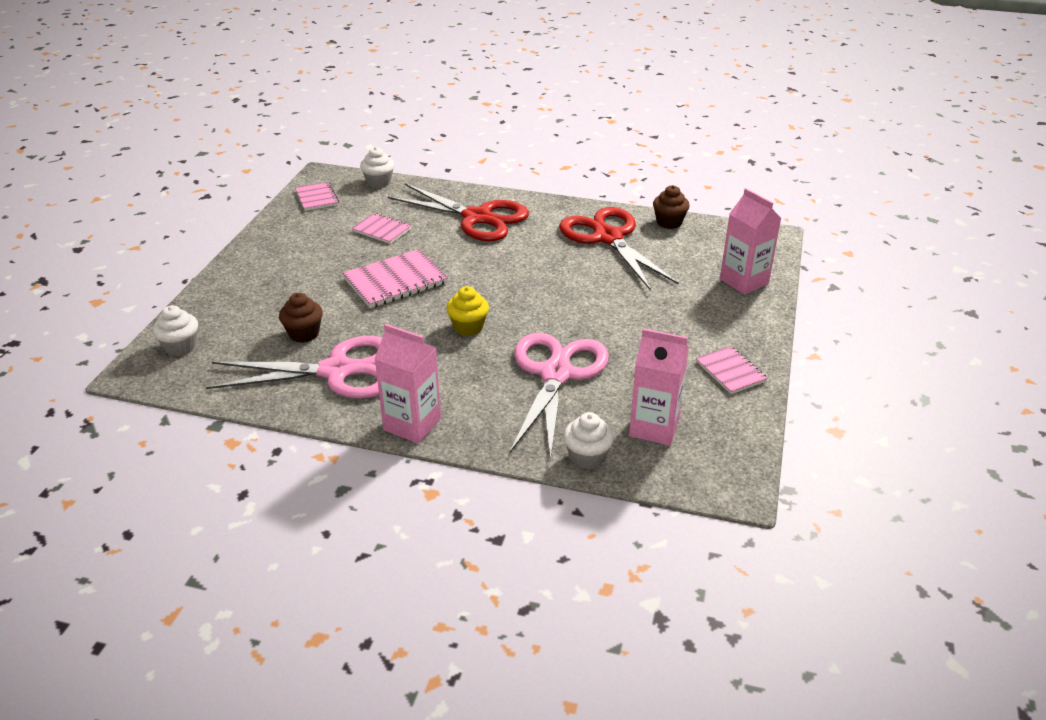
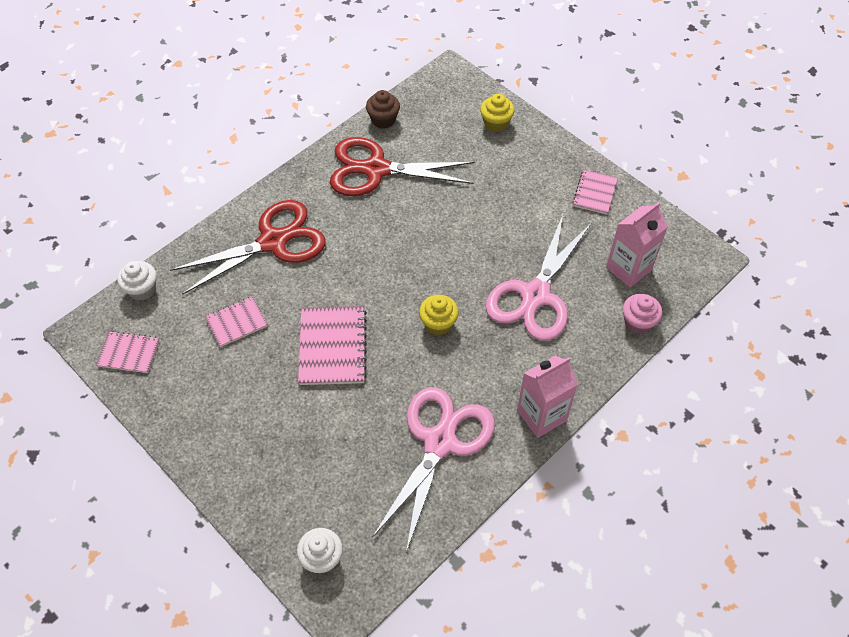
camera: 60 degrees left, 20 degrees up
(304, 333) = (368, 448): brown cupcake -> none
(555, 374) = (536, 295): pink scissors -> pink scissors turned 105 degrees counterclockwise
(587, 457) = (638, 322): white cupcake -> pink cupcake
(730, 371) = (594, 193): pink notebook -> pink notebook turned 75 degrees counterclockwise
(744, 281) = (496, 123): pink carton -> yellow cupcake

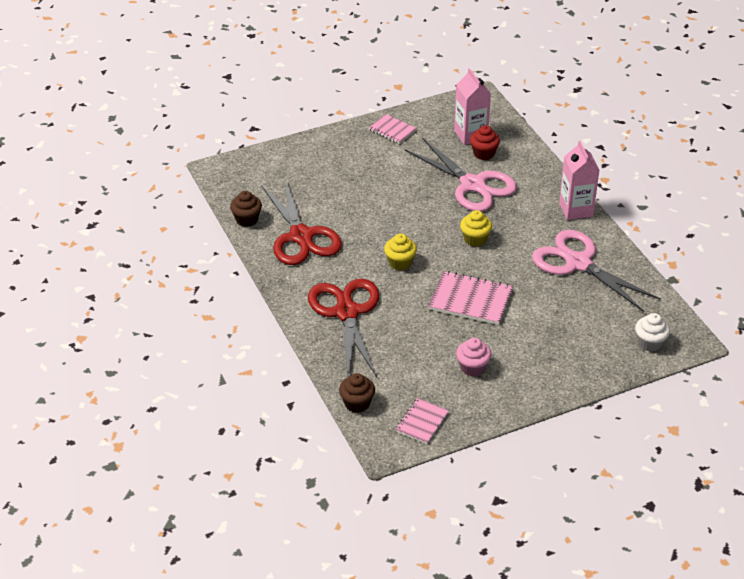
camera: 70 degrees left, 15 degrees down
(142, 289) = (357, 403): white cupcake -> brown cupcake
(236, 322) = (421, 350): pink notebook -> none
(376, 169) = (301, 236): red scissors -> red scissors turned 45 degrees counterclockwise
(496, 123) = (290, 159): yellow cupcake -> yellow cupcake (400, 262)
(600, 291) = (484, 153): none -> red cupcake
(638, 322) = (519, 144): pink cupcake -> pink cupcake (472, 367)

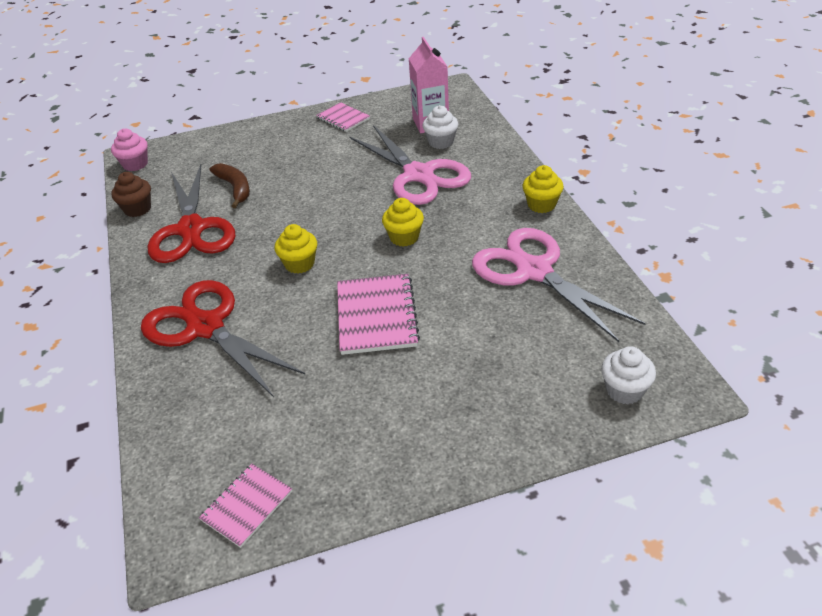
camera: 10 degrees right, 0 degrees up
(322, 199) = (235, 188): none -> brown banana
(346, 313) = (205, 327): red scissors -> red scissors turned 45 degrees counterclockwise
(357, 403) = (163, 467): brown cupcake -> none
(470, 300) = (376, 316): pink notebook -> pink notebook turned 60 degrees clockwise
(472, 367) = (351, 417): pink cupcake -> pink cupcake (135, 164)
(484, 153) = (441, 142): red cupcake -> white cupcake
(576, 209) = (541, 205): pink carton -> yellow cupcake

